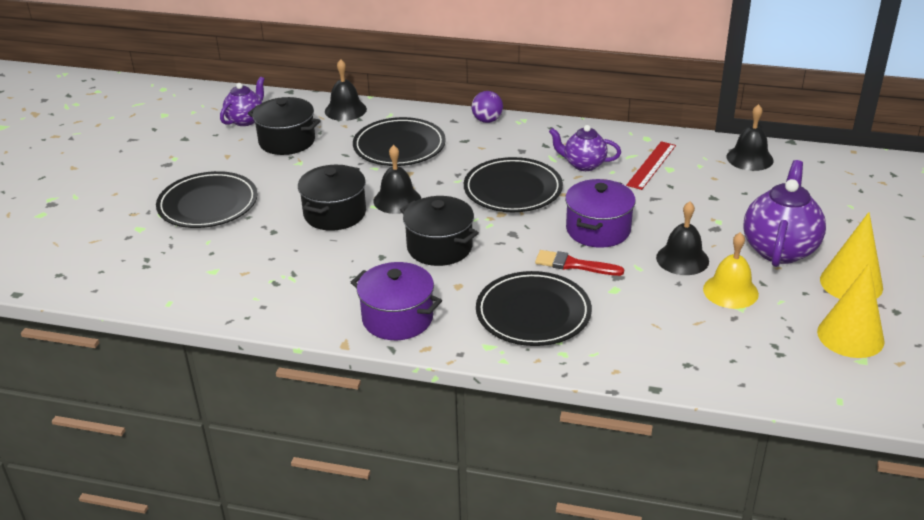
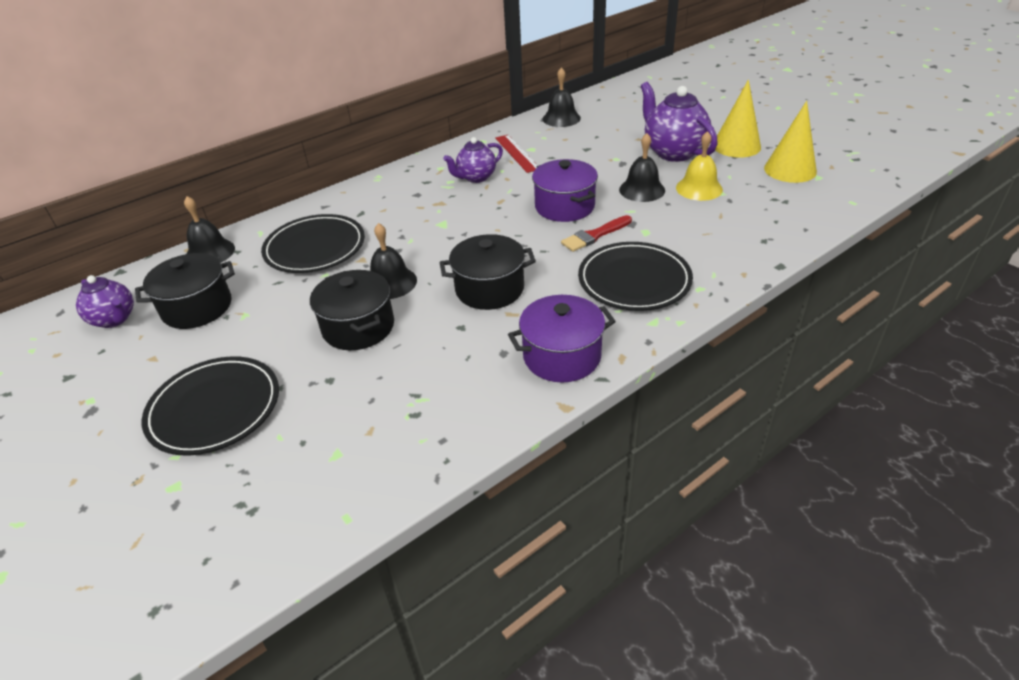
camera: 50 degrees left, 5 degrees up
(245, 120) = (114, 319): purple teapot -> purple teapot turned 150 degrees clockwise
(487, 120) = (351, 191): purple ball -> none
(513, 189) = (462, 220): black plate -> none

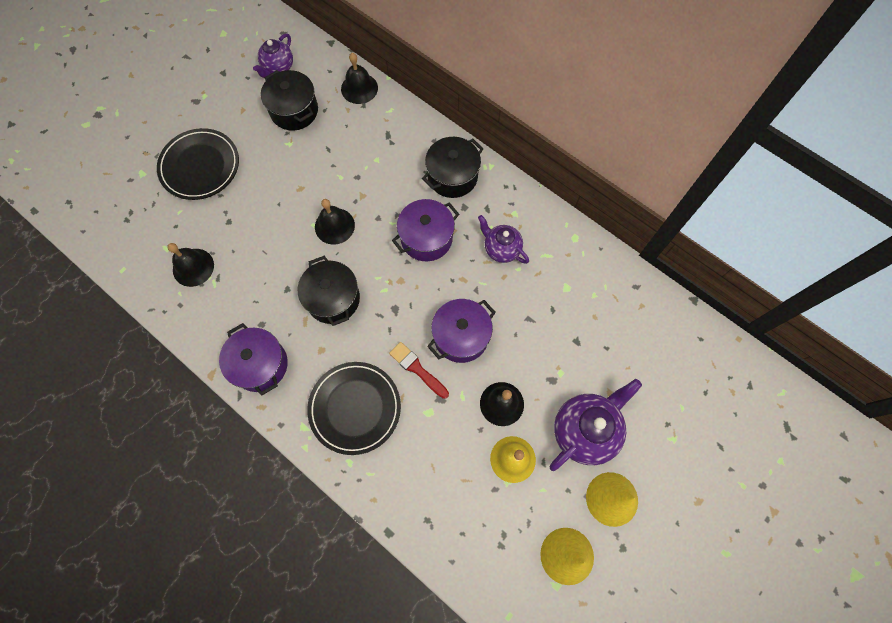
camera: 75 degrees right, 30 degrees up
(315, 248) = (373, 157): black plate -> none
(358, 327) = (281, 221): black pot -> black pot (452, 176)
(441, 219) = (426, 238): none -> purple pot
(517, 153) = (555, 276): red ruler -> none
(561, 118) = (642, 305): black bell -> black bell (193, 267)

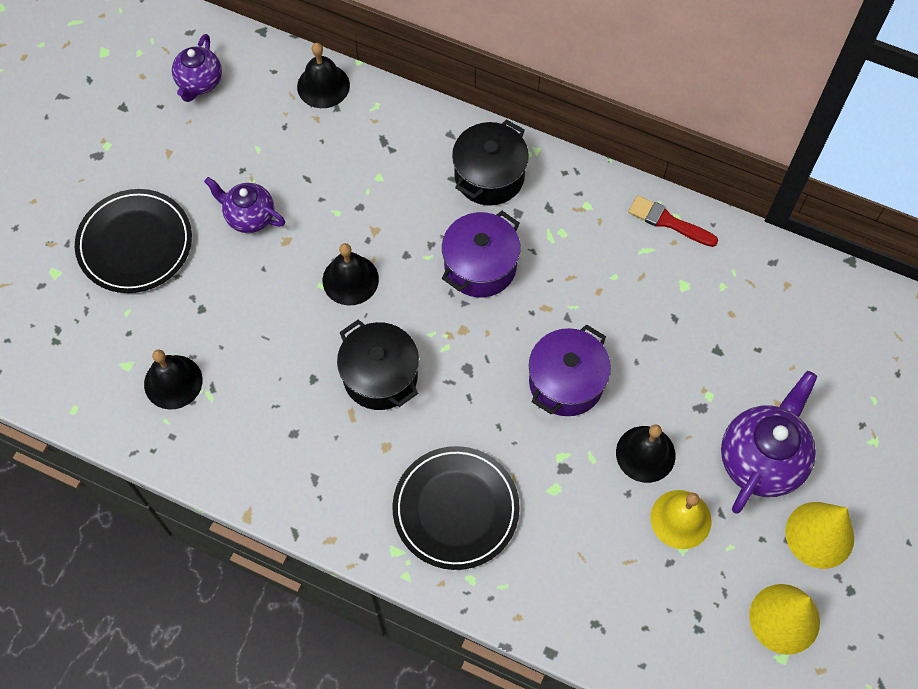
camera: 15 degrees left, 5 degrees down
(260, 365) = (310, 486): purple pot -> none
(294, 111) = (242, 137): black pot -> none
(417, 369) = (522, 438): red brush -> red brush (668, 221)
(501, 249) = (584, 256): purple teapot -> purple teapot (249, 217)

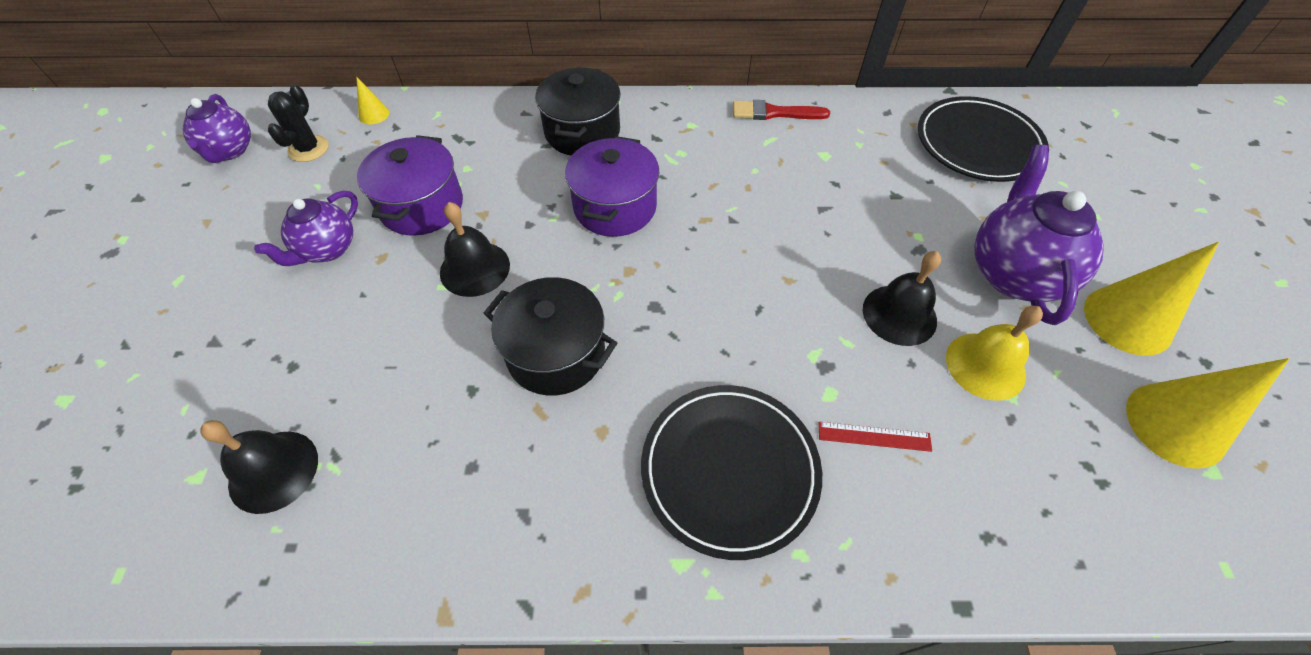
camera: 25 degrees left, 10 degrees down
(135, 244) = (180, 326): black plate -> black plate (978, 144)
(249, 217) = (327, 249): purple teapot -> purple teapot turned 60 degrees counterclockwise
(261, 105) = (308, 149): none -> black cactus
(323, 86) = (374, 114): black bell -> yellow cone
(565, 531) = (874, 436): none -> red ruler
(566, 382) = (770, 278): purple pot -> purple pot (422, 206)

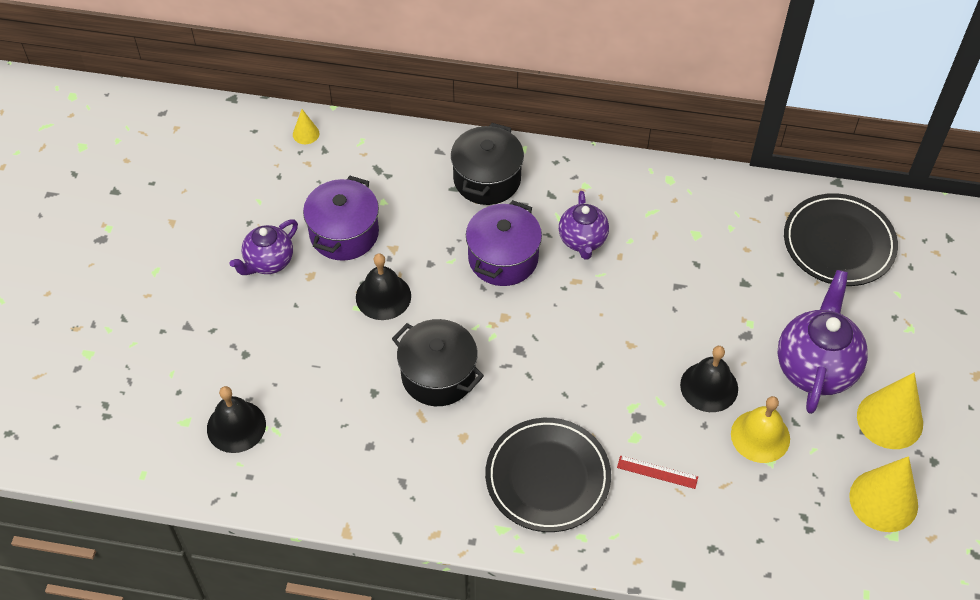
camera: 10 degrees right, 0 degrees up
(230, 151) = (185, 155): purple teapot -> purple teapot (582, 240)
(308, 149) = (250, 162): black cactus -> none
(774, 113) = (664, 183): red brush -> none

